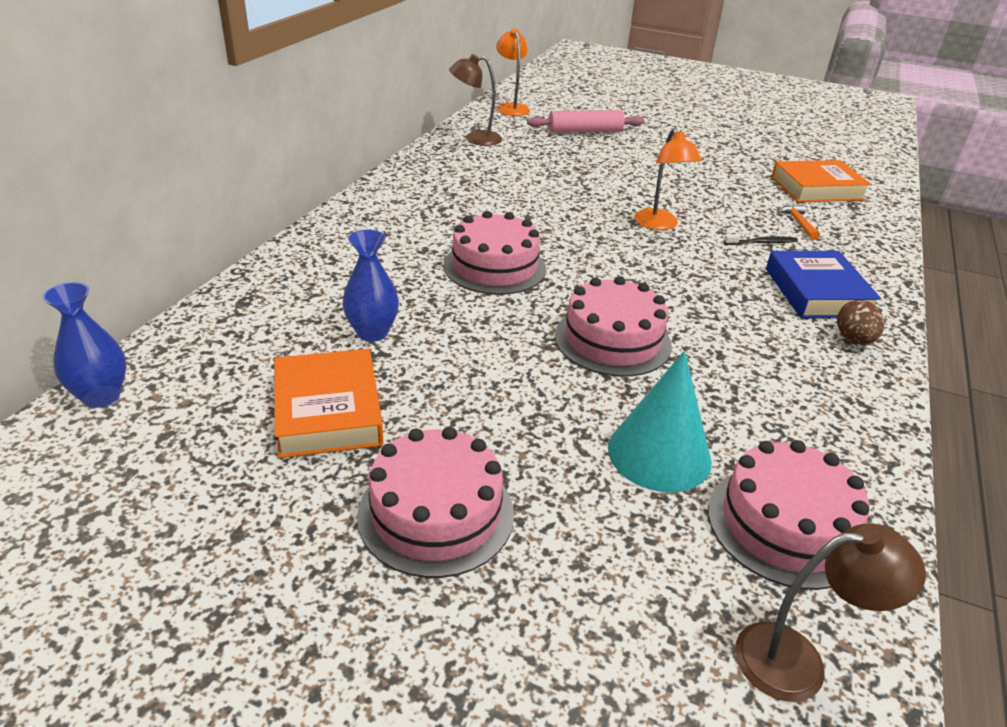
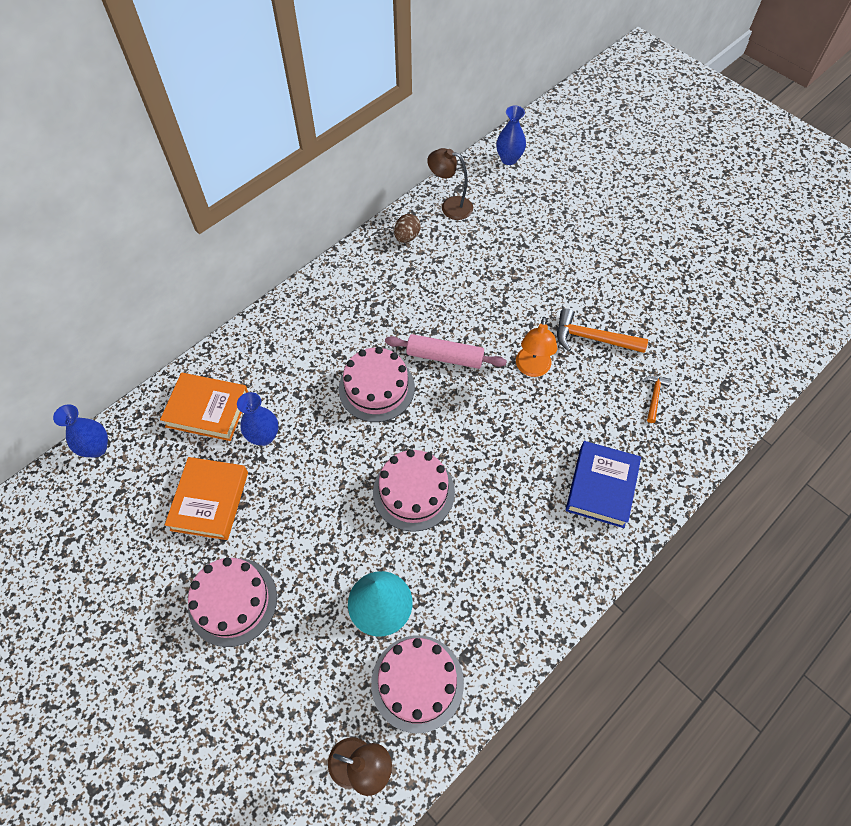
camera: 25 degrees right, 25 degrees up
(511, 108) = (509, 159): orange lamp -> blue vase
(585, 131) = (554, 213): pink rolling pin -> pink rolling pin (445, 356)
(699, 197) = (592, 338): none -> orange hammer
(762, 243) = (602, 414): black toothbrush -> none
(816, 188) = (711, 351): orange book -> orange book (207, 410)
(853, 340) = (588, 546): brown egg -> brown egg (407, 237)

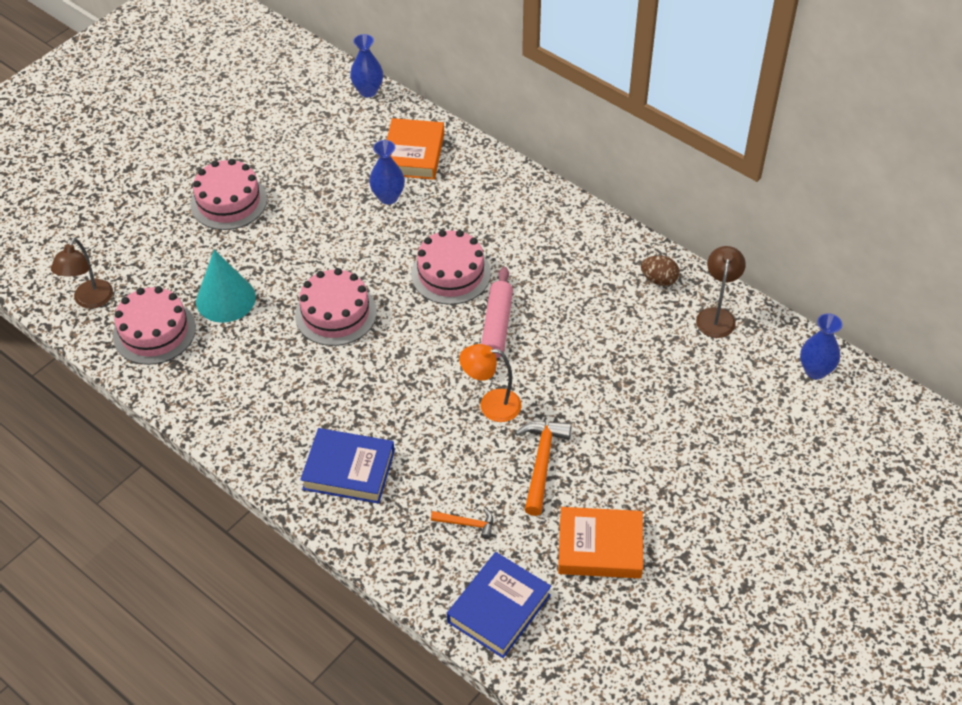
camera: 85 degrees right, 10 degrees down
(210, 501) = (320, 171): orange book -> orange book (600, 547)
(731, 381) = (499, 608): none -> blue book

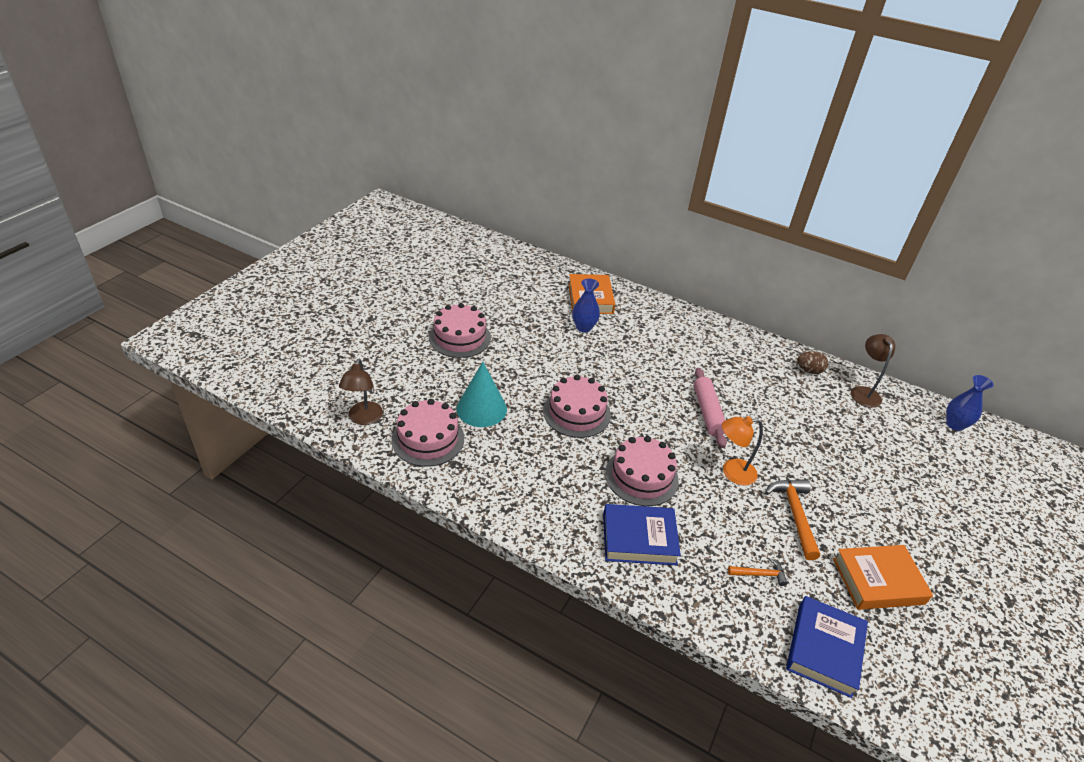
camera: 15 degrees left, 10 degrees down
(368, 91) = (540, 260): blue vase -> none
(451, 273) = (654, 377): pink cake -> pink cake (641, 476)

